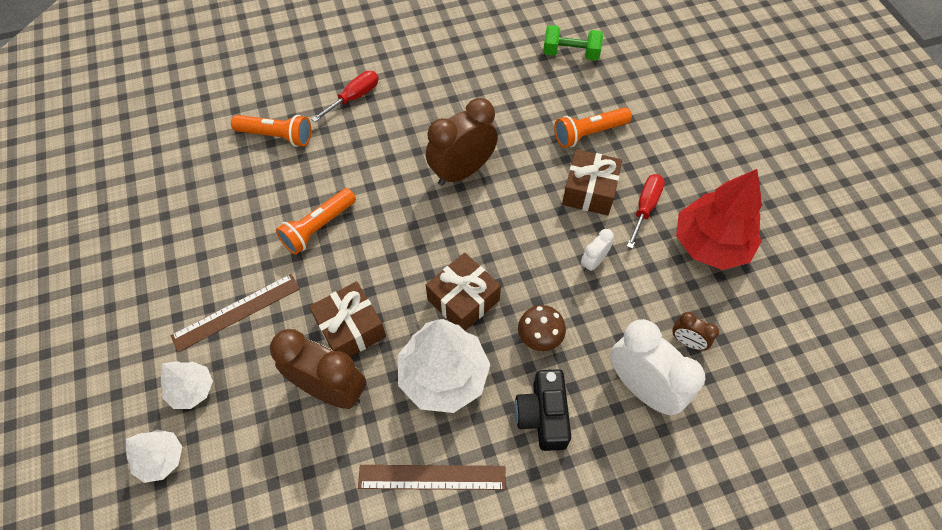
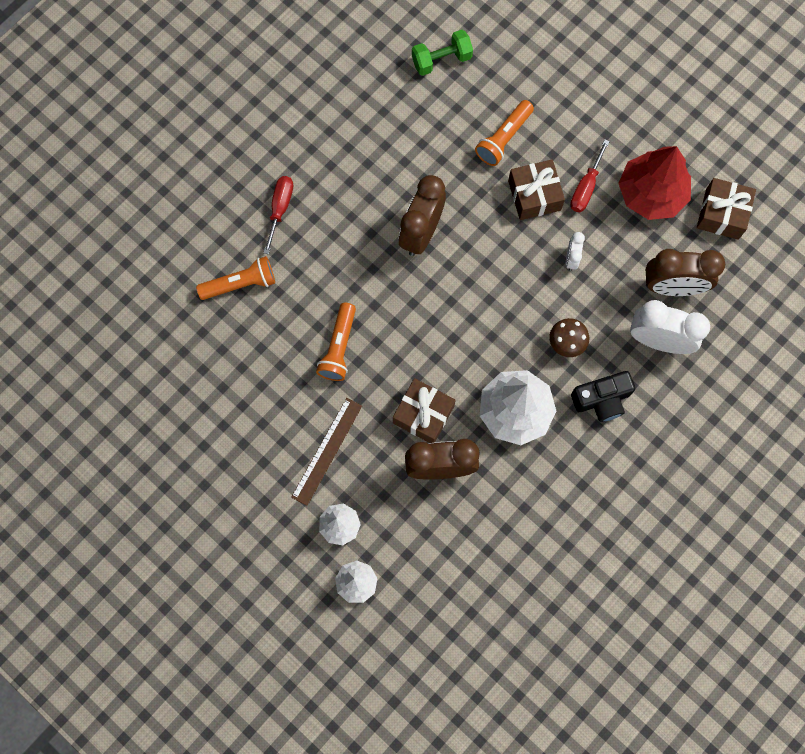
camera: 30 degrees left, 15 degrees up
(432, 477) = (552, 485): brown ruler -> none
(463, 300) = (492, 344): brown gift -> brown gift (722, 214)
(543, 415) = (602, 400): black camera -> black camera turned 75 degrees counterclockwise
(645, 208) = (586, 187): red screwdriver -> red screwdriver turned 150 degrees counterclockwise
(687, 341) = (672, 286): brown clock -> brown clock, size x2.08

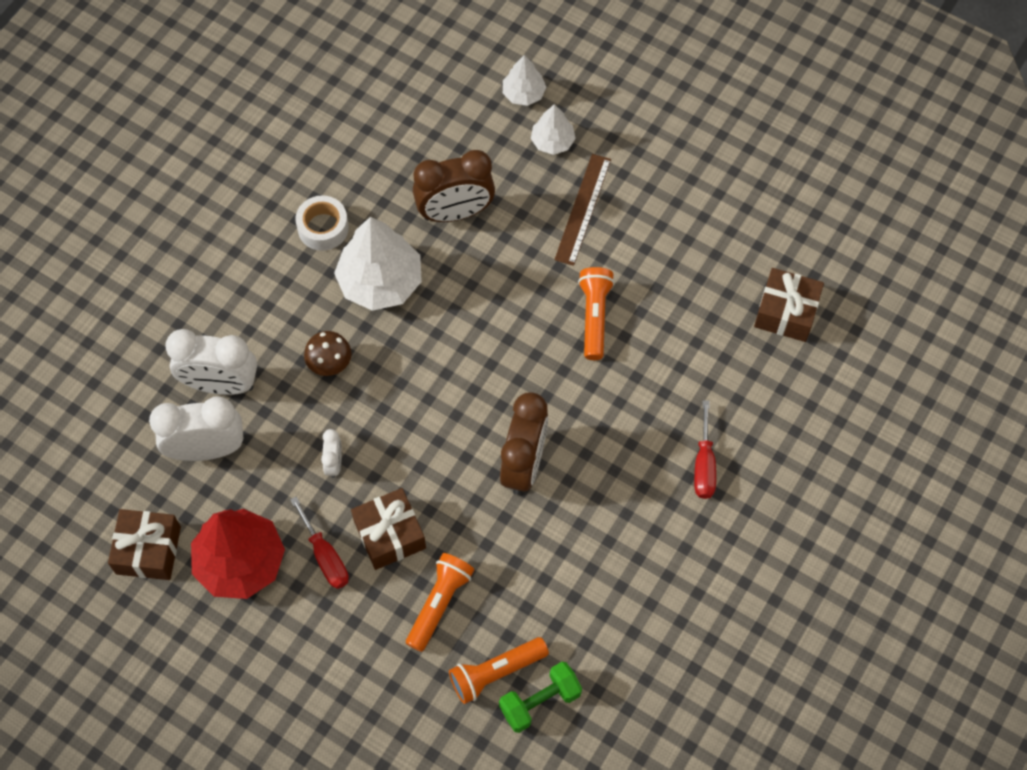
camera: 170 degrees right, 10 degrees down
(240, 284) = (727, 368): orange flashlight -> orange flashlight (496, 672)
(423, 414) = (483, 262): brown gift -> brown gift (786, 312)
(559, 472) = (323, 228): none -> white tape
(586, 187) = (325, 556): red screwdriver -> red screwdriver turned 135 degrees clockwise
(602, 400) = (282, 309): black camera -> none
(672, 286) = (207, 449): brown clock -> white clock

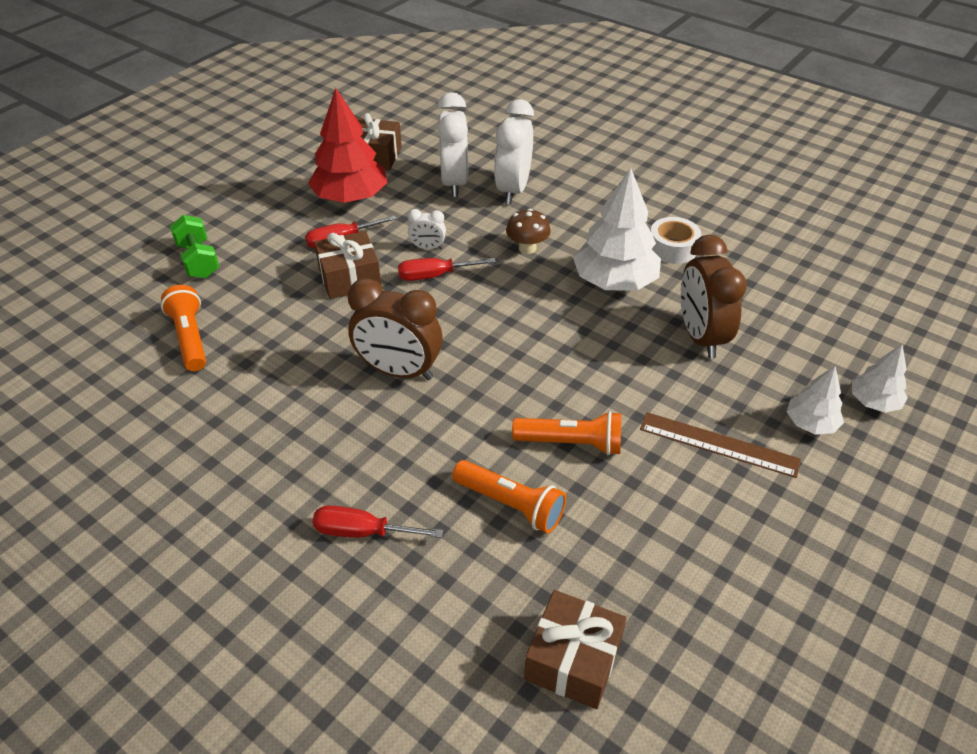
camera: 95 degrees right, 20 degrees down
(381, 450) = (434, 276): none -> red screwdriver
(439, 603) = (272, 305): orange flashlight -> orange flashlight (511, 504)
(540, 701) = (147, 366): green dumbbell -> green dumbbell (198, 260)

